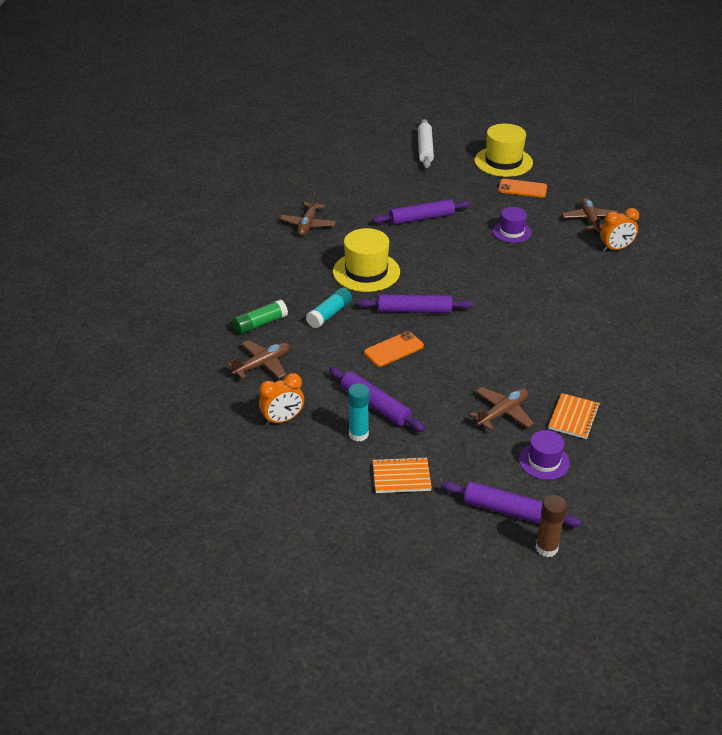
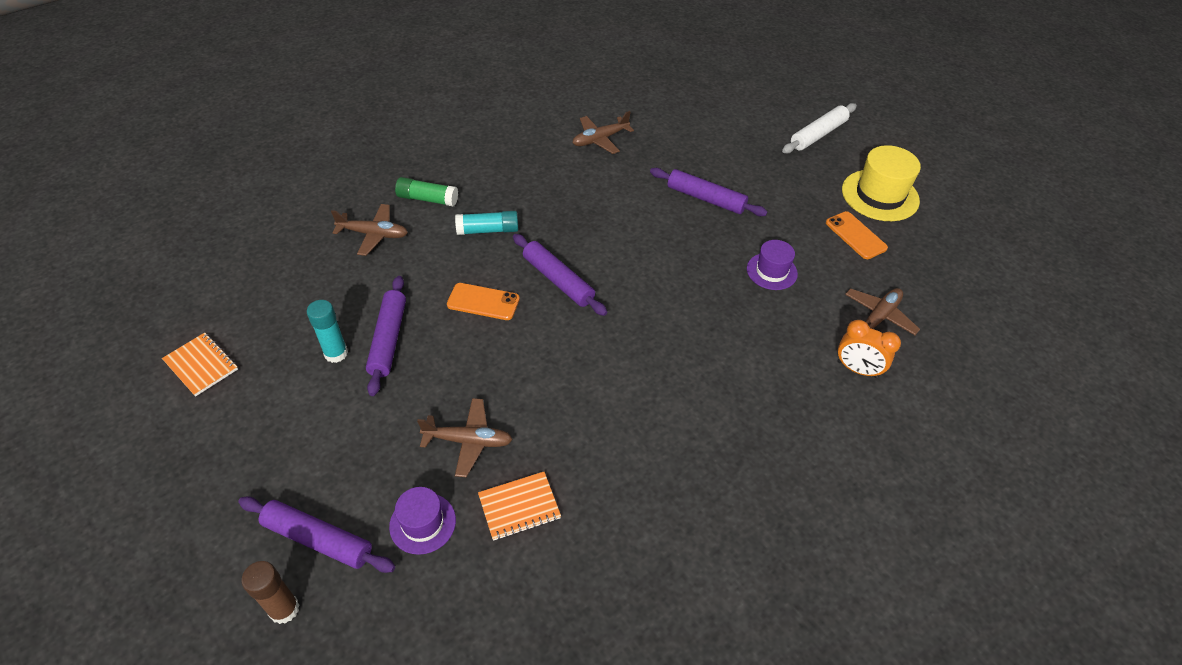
camera: 45 degrees right, 10 degrees up
(283, 420) = (311, 292): orange clock -> none
(366, 272) = (577, 214): yellow hat -> none
(401, 477) = (301, 421): orange notebook -> orange notebook (201, 365)
(509, 511) = (318, 539): purple rolling pin -> purple rolling pin turned 45 degrees counterclockwise

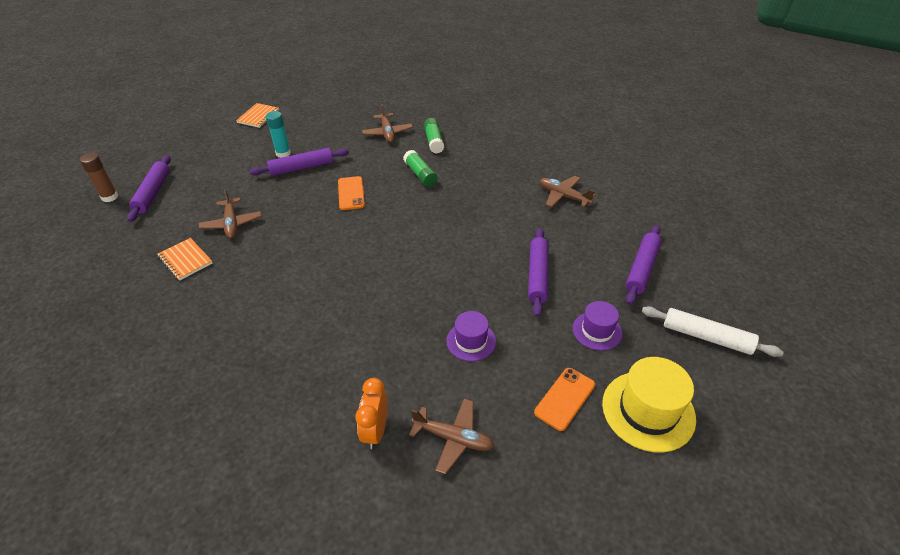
camera: 70 degrees right, 5 degrees down
(422, 523) = (168, 225): purple hat -> purple hat (597, 331)
(488, 230) = (420, 174): turquoise glue stick -> green glue stick
(558, 280) = (389, 220): purple rolling pin -> purple rolling pin (641, 268)

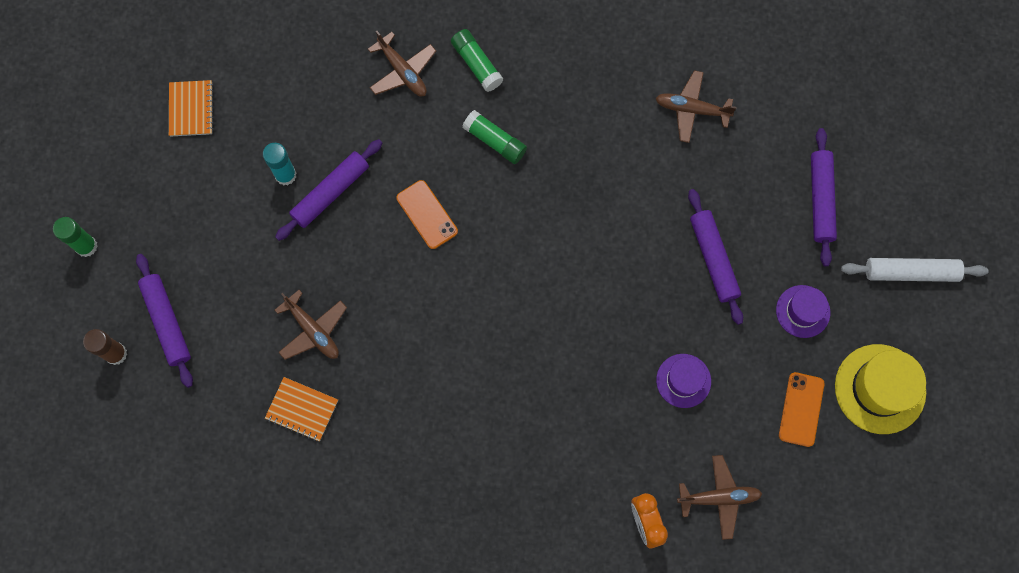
camera: 25 degrees left, 30 degrees up
(147, 150) = (86, 246): none -> green glue stick

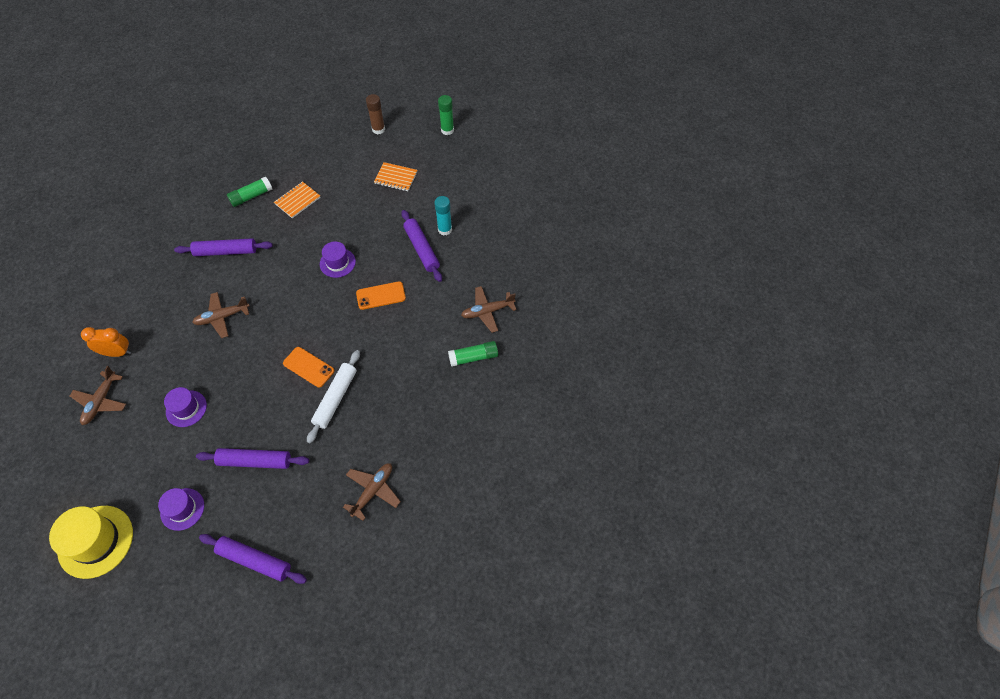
camera: 110 degrees right, 15 degrees down
(167, 322) = (384, 154): purple rolling pin -> purple rolling pin (226, 252)
(191, 109) = (510, 195): orange notebook -> orange notebook (396, 178)
(313, 330) = (340, 218): brown plane -> brown plane (222, 317)
(394, 297) = (337, 263): none -> purple hat
(495, 141) = (412, 350): green glue stick -> green glue stick (251, 196)
(801, 409) = (119, 478): orange phone -> orange phone (308, 367)
(911, 272) = (161, 607): white rolling pin -> white rolling pin (336, 398)

